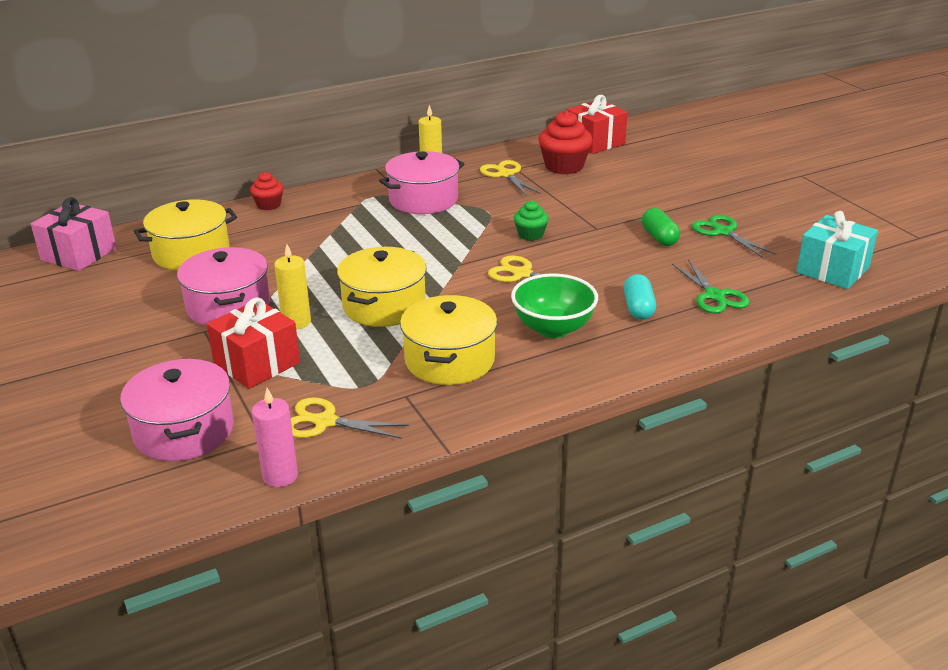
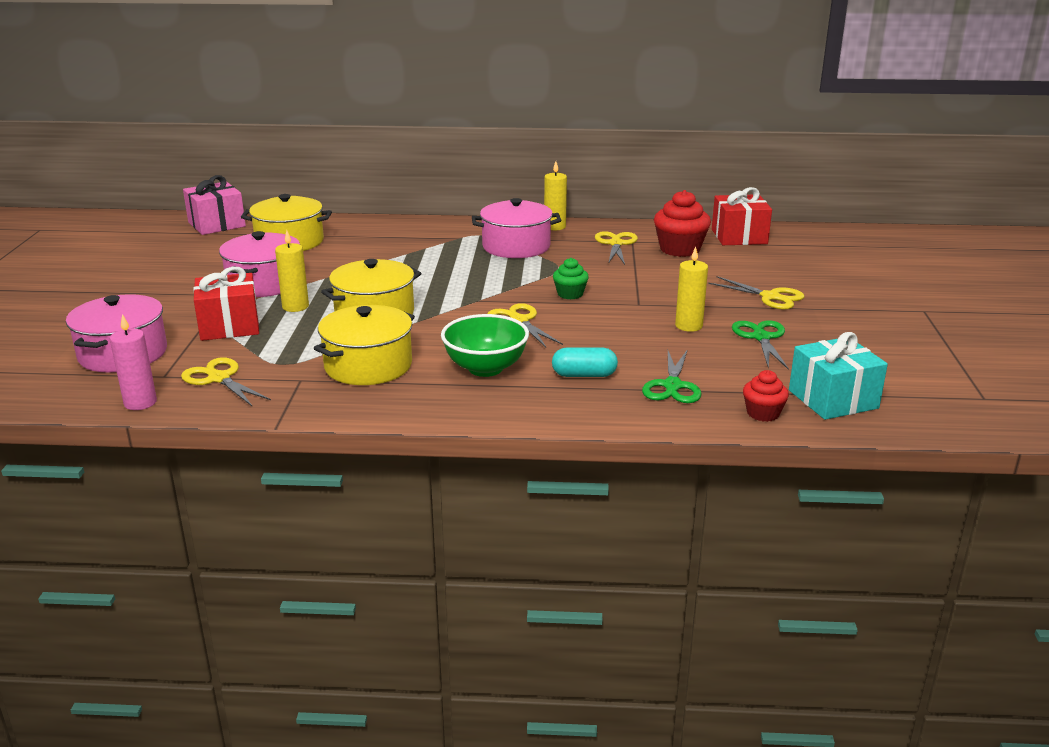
camera: 30 degrees right, 5 degrees down
(268, 205) = (390, 223): red cupcake -> red cupcake (763, 413)
(638, 308) = (584, 375): turquoise capsule -> turquoise capsule turned 60 degrees clockwise
(659, 237) = (688, 326): green capsule -> yellow candle
(685, 193) = (770, 297): none -> yellow scissors

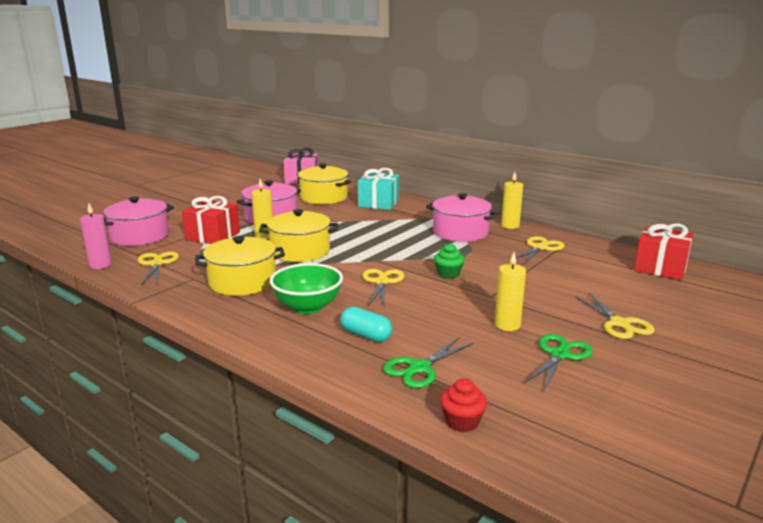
camera: 35 degrees right, 5 degrees down
(680, 249) = (589, 264): red cupcake -> none
(833, 399) = (550, 436): turquoise gift -> turquoise gift (378, 203)

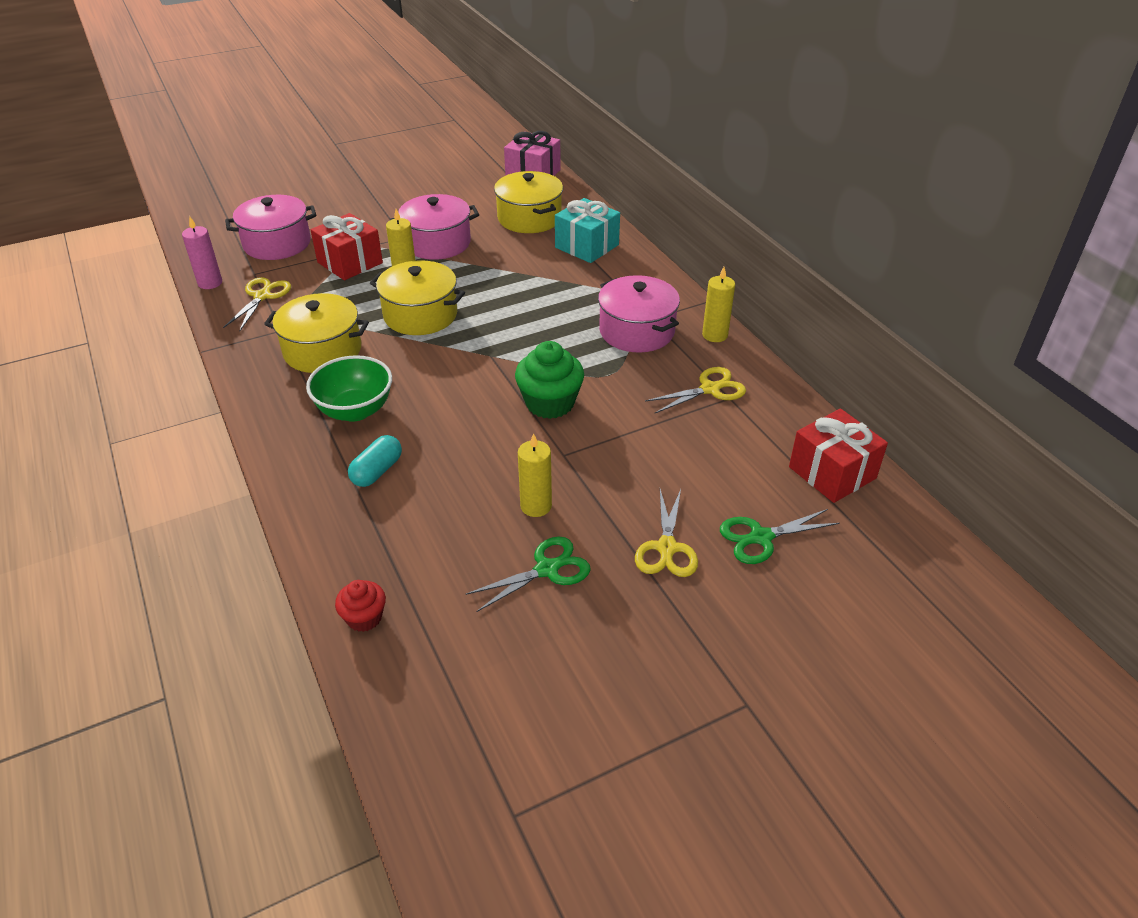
camera: 25 degrees right, 20 degrees up
(366, 335) = (377, 471): turquoise capsule -> turquoise capsule turned 60 degrees clockwise
(382, 282) = (463, 394): yellow scissors -> none
(420, 368) = (388, 535): green scissors -> green scissors (761, 537)
(448, 274) = (550, 403): green cupcake -> green cupcake, size x1.74

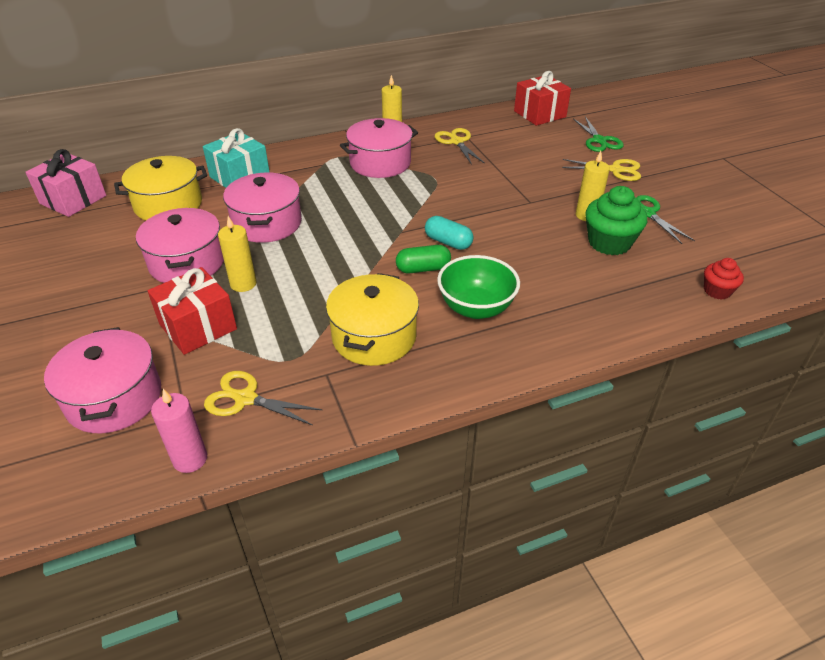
camera: 85 degrees left, 0 degrees up
(377, 471) = (558, 291): turquoise capsule -> turquoise capsule (448, 242)
(420, 315) = (325, 272): yellow pot -> none
(423, 373) = (423, 269): none -> green capsule
(501, 273) = (267, 223): none -> pink pot
(550, 403) = (469, 205): green cupcake -> green cupcake (609, 243)

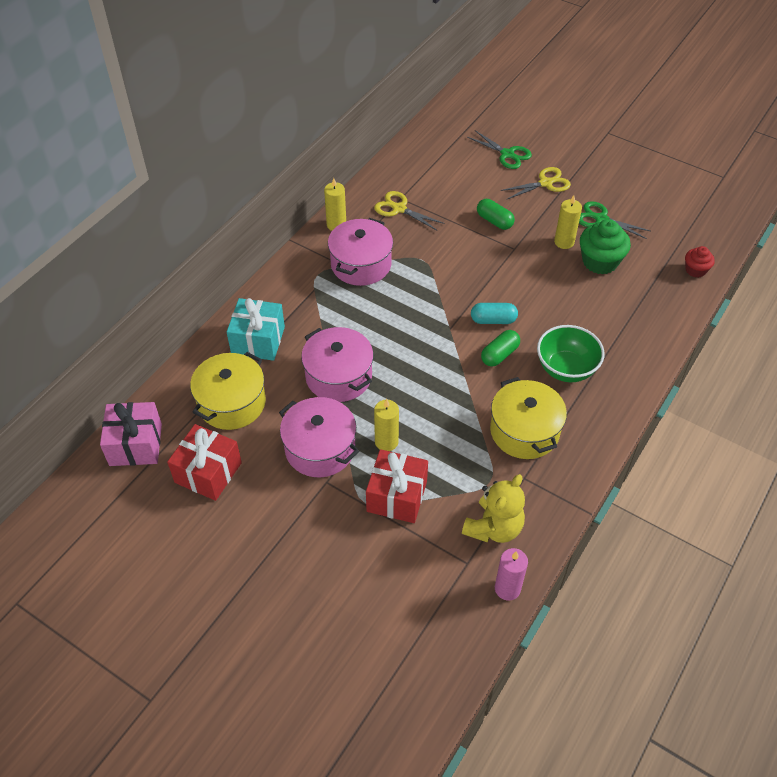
camera: 35 degrees left, 10 degrees up
(114, 398) = (407, 583): pink pot -> none
(246, 399) = (493, 528): yellow scissors -> yellow teddy bear
(533, 178) = (494, 221): none -> green capsule
(540, 114) = (435, 142): red gift -> red gift (208, 472)

